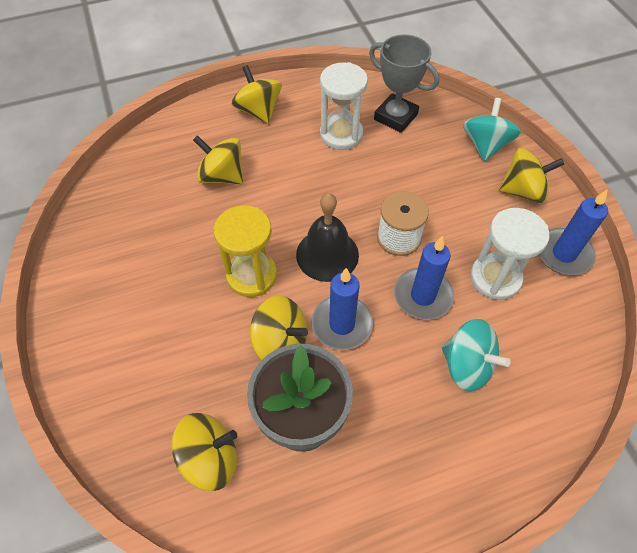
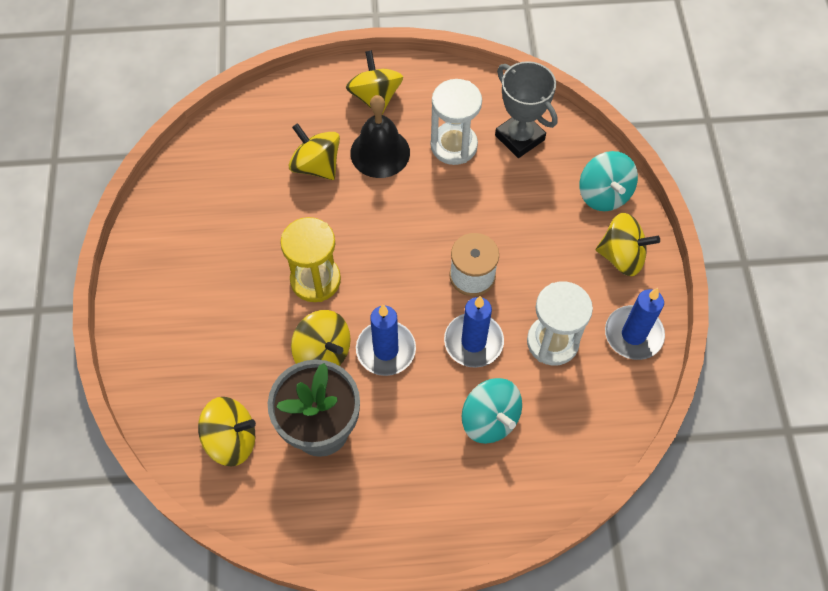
camera: 15 degrees right, 5 degrees up
(327, 254) = (395, 276): black bell -> black bell (380, 152)
(485, 145) = (604, 194): turquoise spinning top -> turquoise spinning top turned 135 degrees clockwise

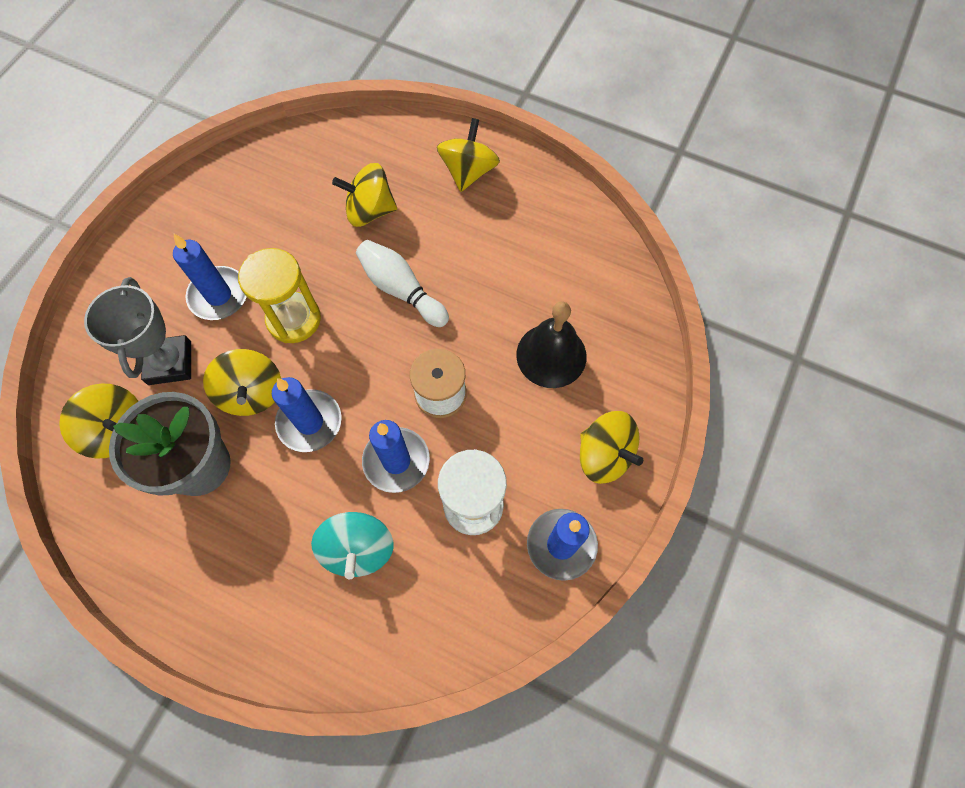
camera: 30 degrees right, 5 degrees up
(238, 293) = (219, 295): none -> blue candle
(316, 166) = (370, 211): yellow spinning top -> yellow spinning top turned 75 degrees counterclockwise
(380, 152) = (436, 227): black bell -> black bell (551, 355)
(386, 214) = (401, 290): none -> white bowling pin
(454, 145) = (511, 255): white hourglass -> none
(519, 137) = (581, 279): grey trophy -> grey trophy (170, 363)
(604, 194) = (629, 380): turquoise spinning top -> none

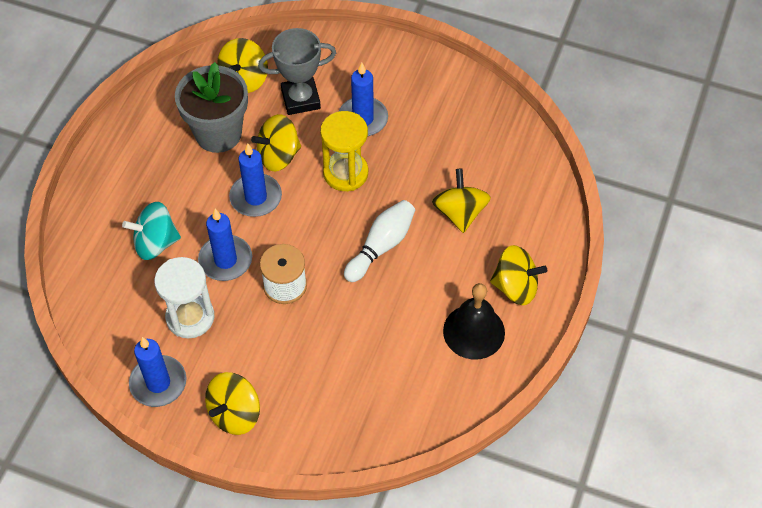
camera: 85 degrees right, 10 degrees down
(551, 355) = (327, 368): black bell -> black bell (474, 331)

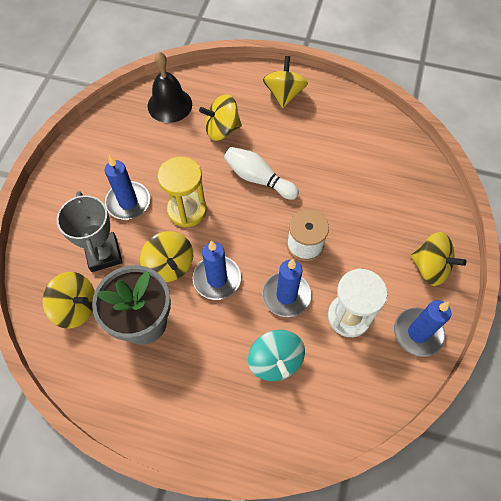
camera: 95 degrees left, 5 degrees up
(474, 331) = (325, 117): black bell -> black bell (170, 105)

